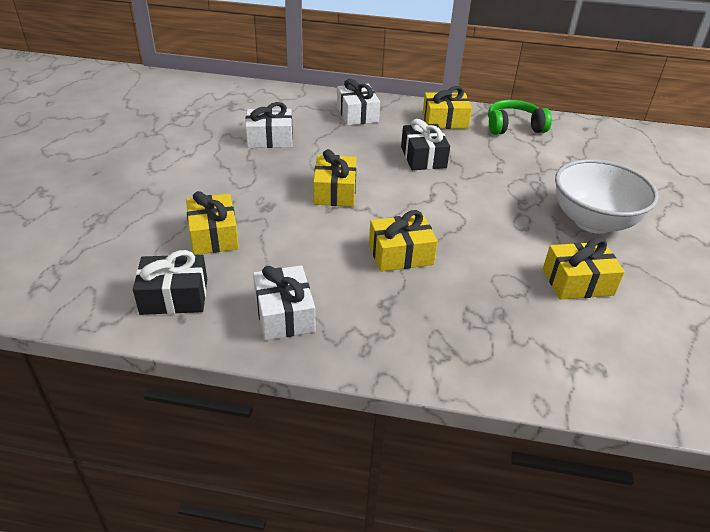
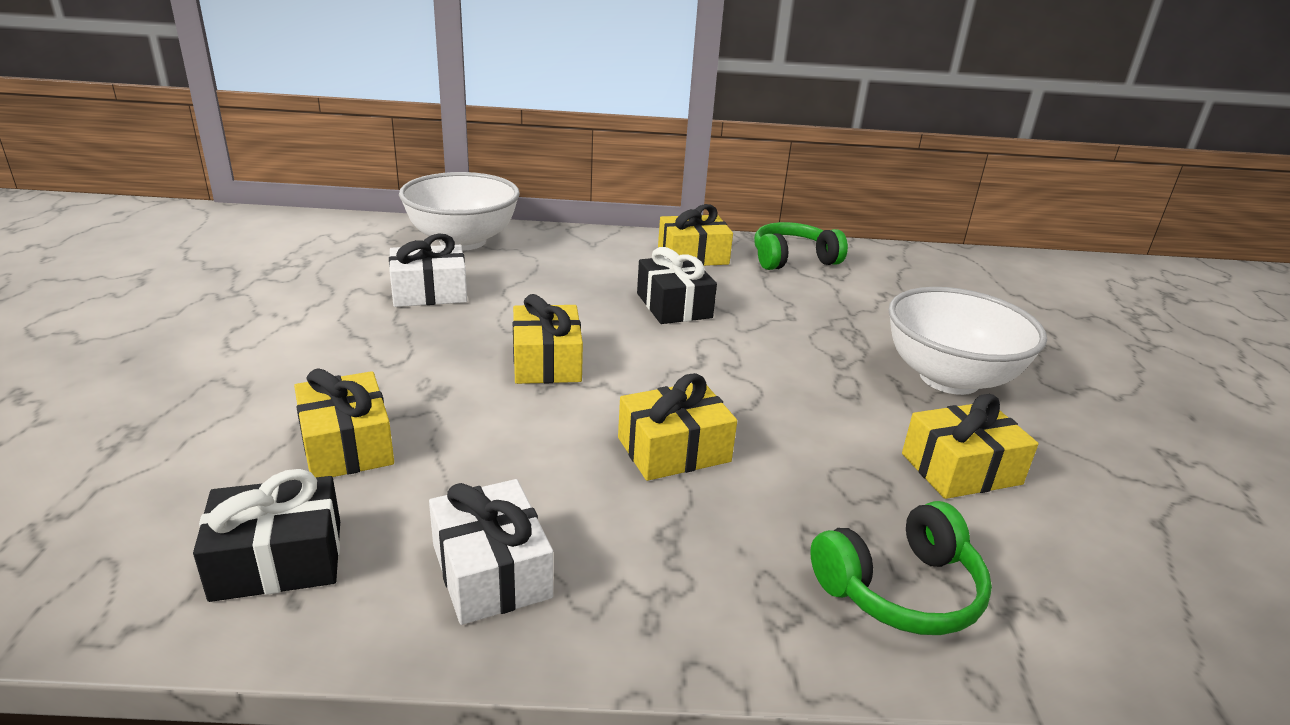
camera: 10 degrees left, 10 degrees down
(295, 102) = (462, 241): none -> white bowl
(357, 114) = (561, 253): white gift -> none
(513, 348) = (900, 589): none -> green headphones

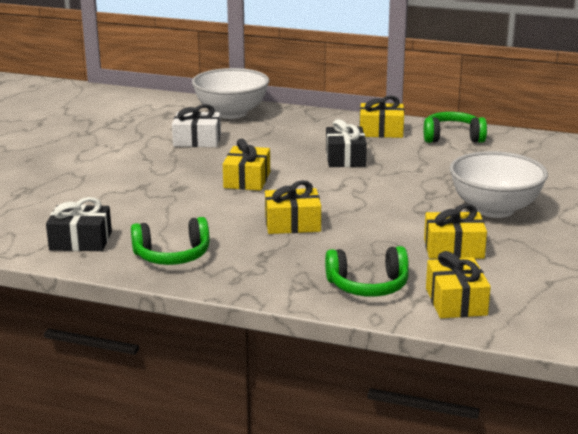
camera: 20 degrees right, 5 degrees down
(347, 445) = (124, 205): yellow gift -> yellow gift (456, 301)
(491, 571) = (172, 256): white gift -> green headphones

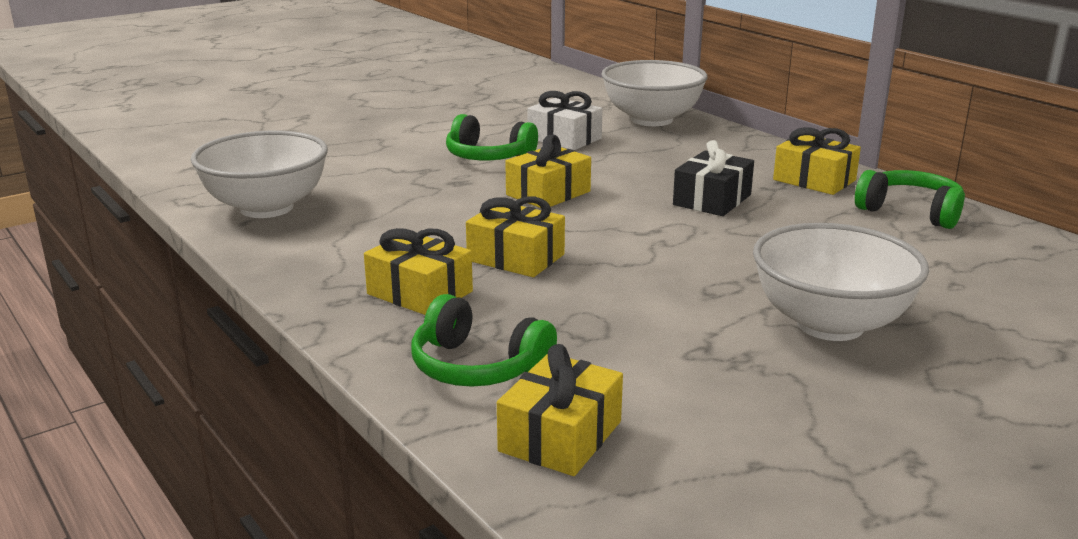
camera: 35 degrees right, 0 degrees up
(80, 241) = (266, 208): black gift -> white bowl
(172, 256) = (323, 251): green headphones -> green headphones (488, 157)
(453, 248) = (679, 358): yellow gift -> yellow gift (420, 293)

